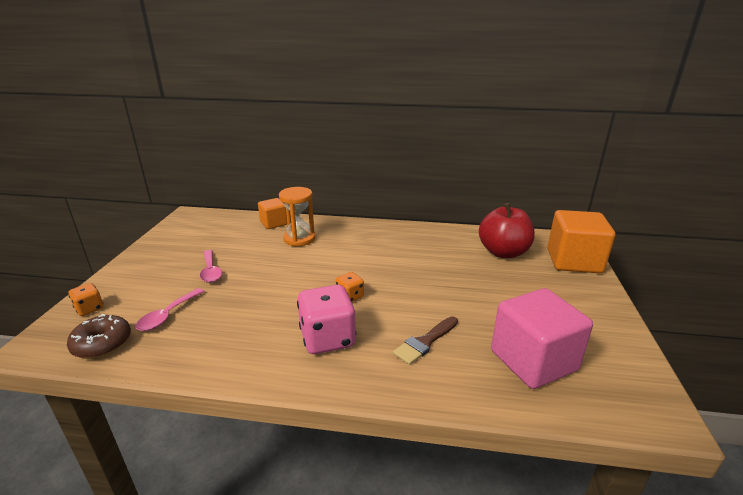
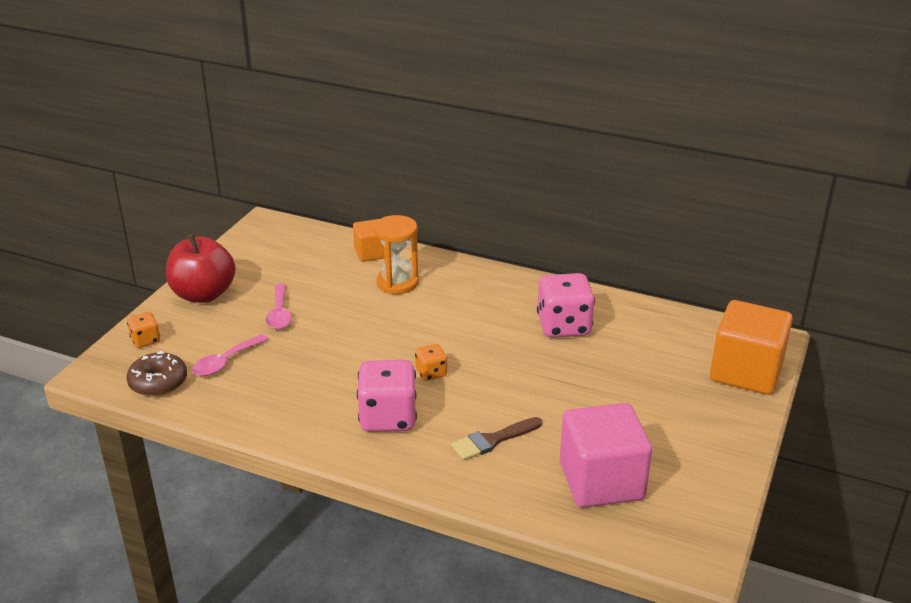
camera: 15 degrees right, 5 degrees up
(432, 250) = (563, 326): none -> pink dice
(503, 252) = (657, 344): red apple -> red apple (203, 294)

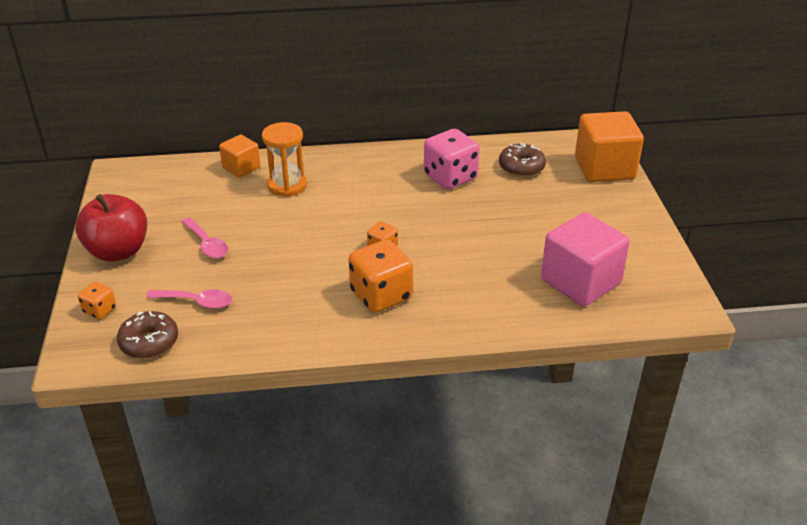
camera: 30 degrees left, 5 degrees up
(225, 362) = (196, 302): pink spoon -> pink spoon turned 90 degrees counterclockwise
(388, 417) = (381, 295): pink dice -> orange dice
(492, 440) = (477, 282): brown brush -> none
(650, 340) = (521, 167): none -> brown donut

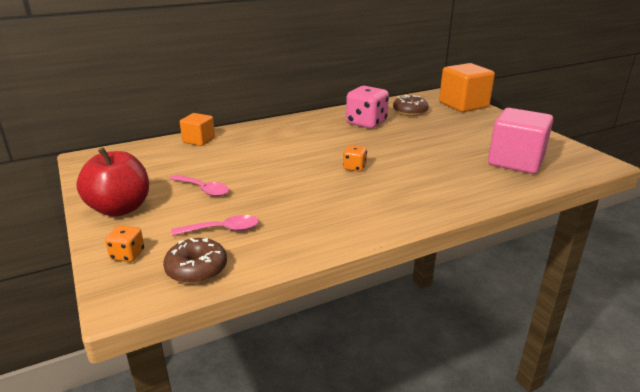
camera: 20 degrees left, 10 degrees down
(287, 185) = (245, 145): orange hourglass -> none
(381, 295) = (381, 195): orange dice -> none

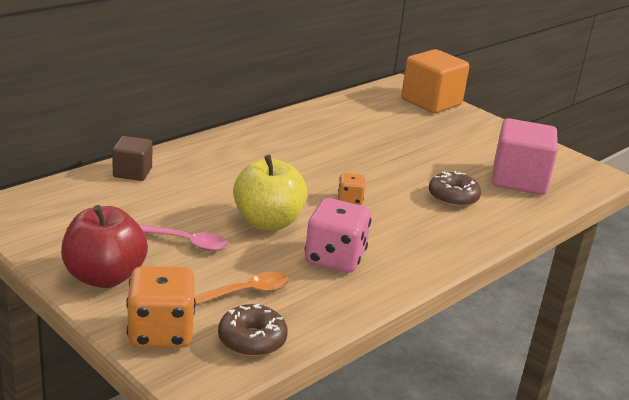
camera: 20 degrees left, 0 degrees up
(127, 255) = (161, 333): orange dice -> orange dice, size x1.96
(199, 140) = (132, 172): orange cube -> brown cube
(222, 230) = (248, 292): pink spoon -> orange spoon
(276, 179) = (268, 222): none -> yellow apple
(366, 123) = (330, 135): pink dice -> pink dice (335, 258)
(410, 112) = (373, 115): brown donut -> brown donut (453, 197)

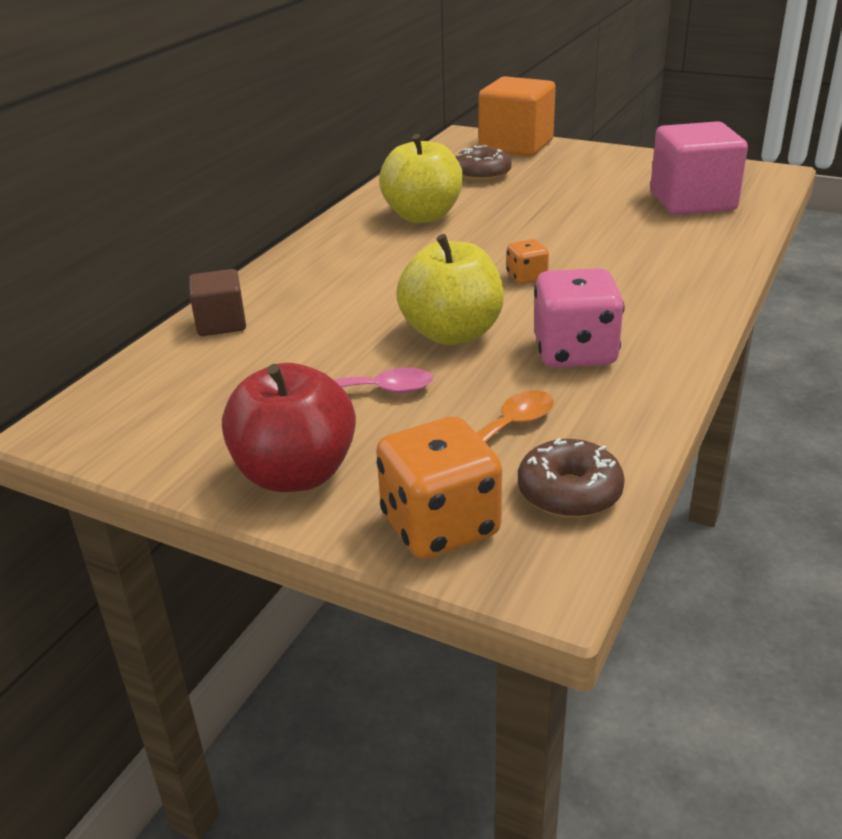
camera: 15 degrees left, 5 degrees up
(319, 137) = (422, 216): none -> yellow apple
(453, 197) = (641, 241): brown donut -> brown donut (482, 174)

